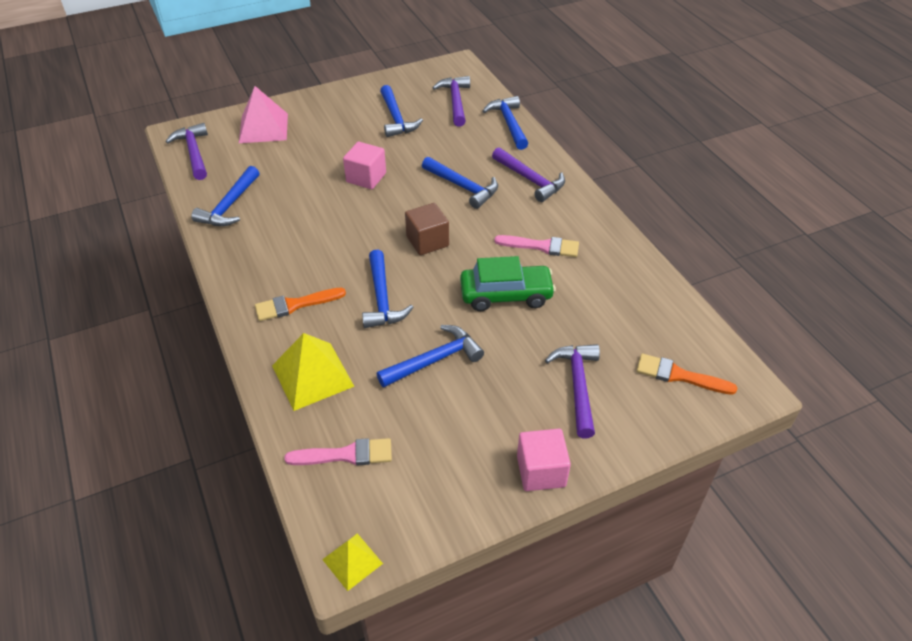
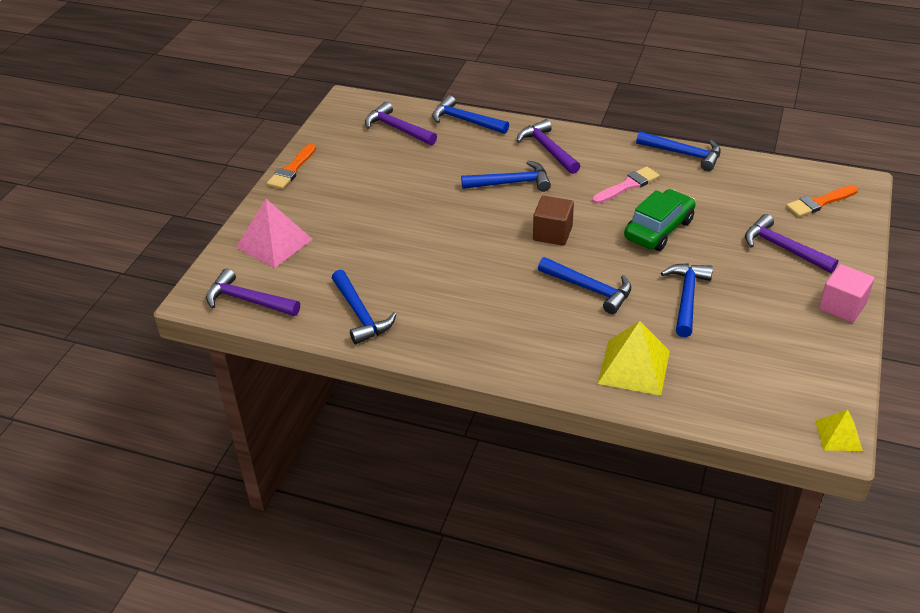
camera: 45 degrees left, 5 degrees down
(295, 305) = (541, 337): orange brush -> orange brush (291, 170)
(346, 455) = (735, 389): pink brush -> none
(366, 178) = (430, 223): pink cube -> none
(396, 118) = (374, 168): blue hammer -> blue hammer (684, 154)
(530, 180) = (547, 149): purple hammer -> purple hammer turned 120 degrees counterclockwise

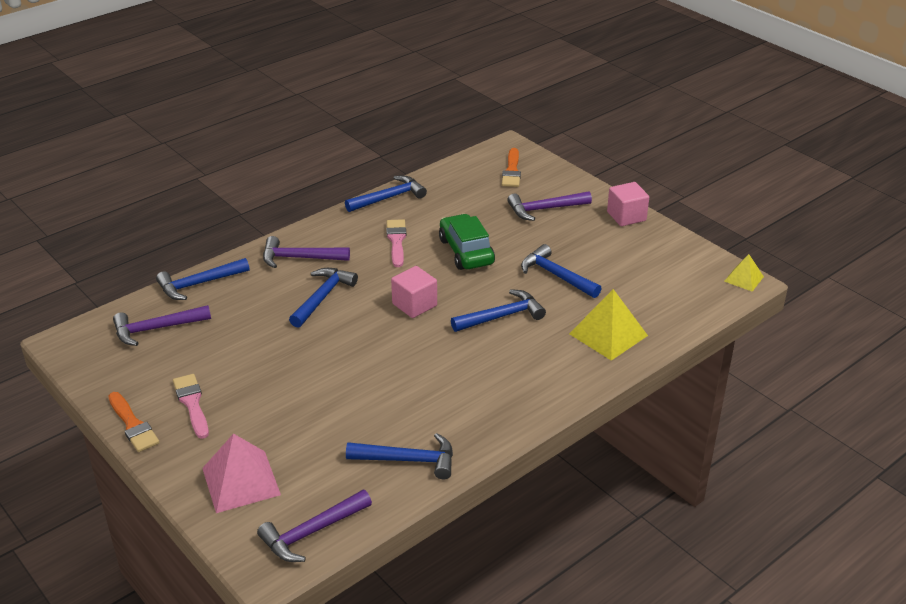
camera: 60 degrees left, 5 degrees down
(334, 183) = (192, 403): none -> pink brush
(552, 233) = (414, 305): brown cube -> pink cube

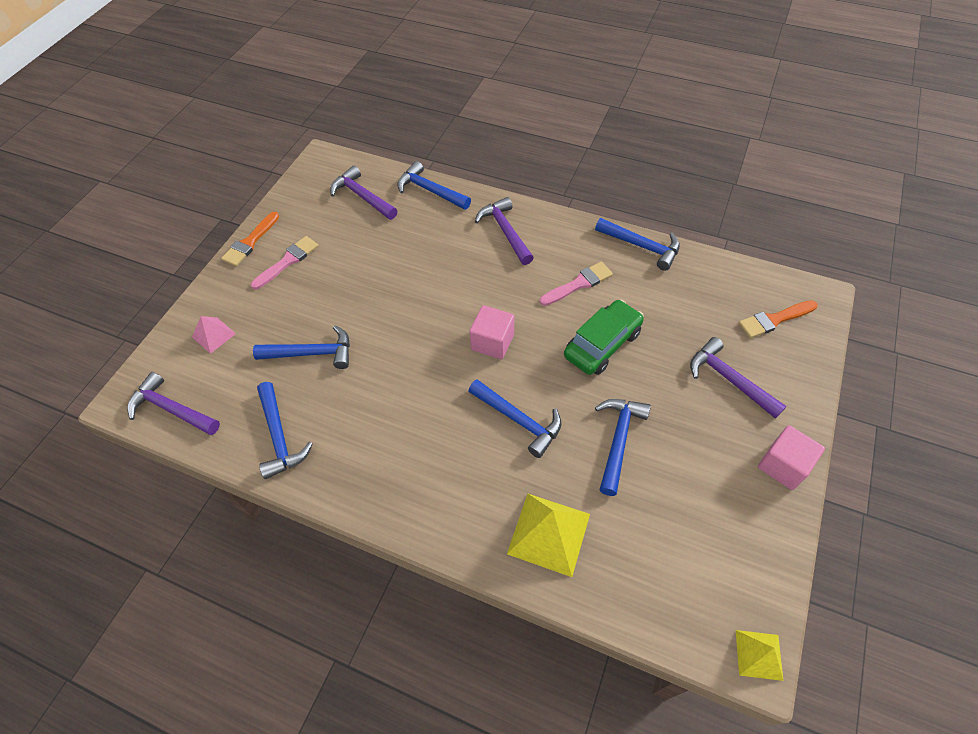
camera: 65 degrees right, 20 degrees up
(241, 481) = (214, 335): pink pyramid -> pink pyramid, size x0.57
(322, 297) = (462, 273): blue hammer -> blue hammer (312, 353)

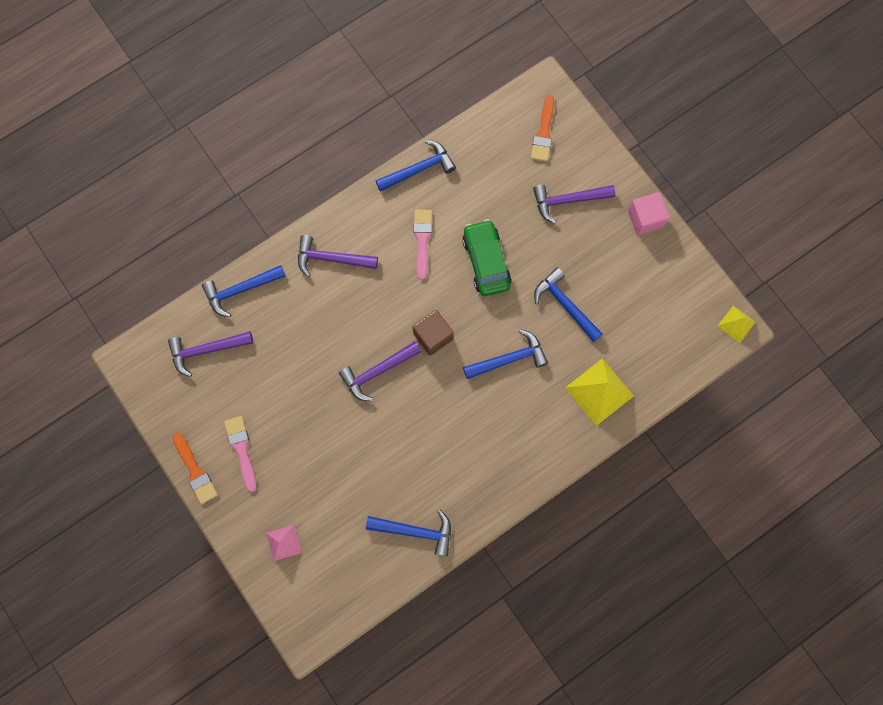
camera: 60 degrees left, 20 degrees up
(171, 409) = (338, 602): purple hammer -> purple hammer (377, 372)
(312, 353) = (354, 473): blue hammer -> none
(492, 342) = (433, 336): pink cube -> brown cube

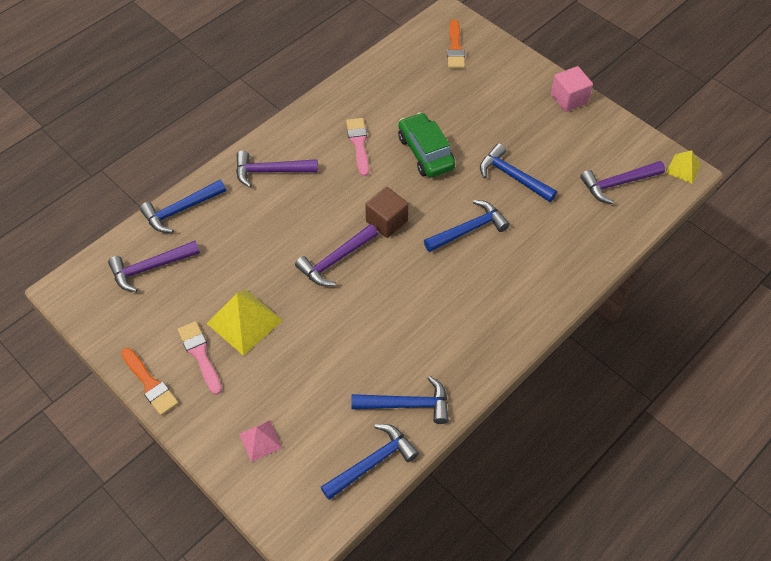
camera: 10 degrees left, 20 degrees down
(419, 169) = (343, 89): blue hammer -> blue hammer (372, 462)
(567, 201) = (492, 95): purple hammer -> purple hammer (617, 184)
(599, 391) = (568, 244): yellow pyramid -> yellow pyramid (244, 321)

